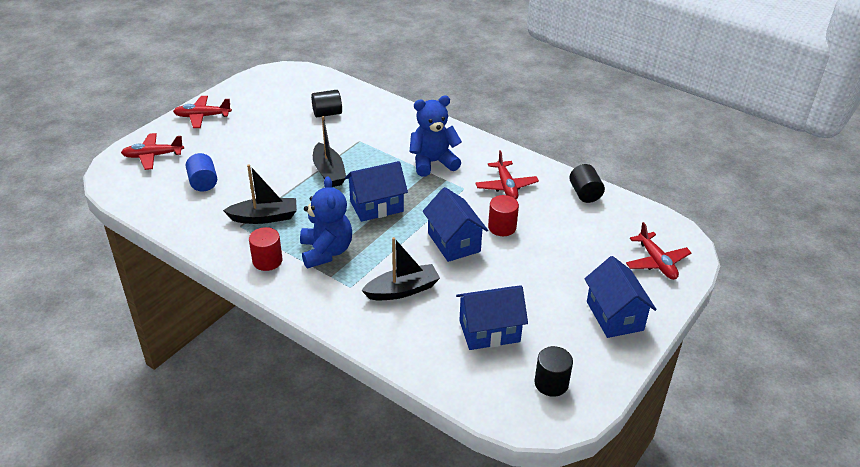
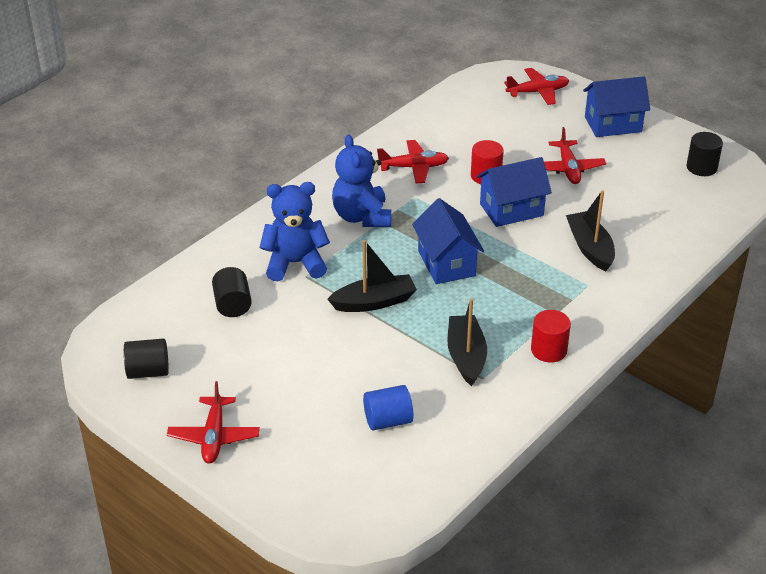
camera: 85 degrees left, 0 degrees up
(153, 156) = (315, 483): red plane -> red plane (568, 168)
(326, 251) = (530, 303): blue teddy bear -> blue teddy bear (295, 263)
(489, 331) = (642, 196): blue house -> none
(585, 194) = (429, 118): black cylinder -> black cylinder (148, 371)

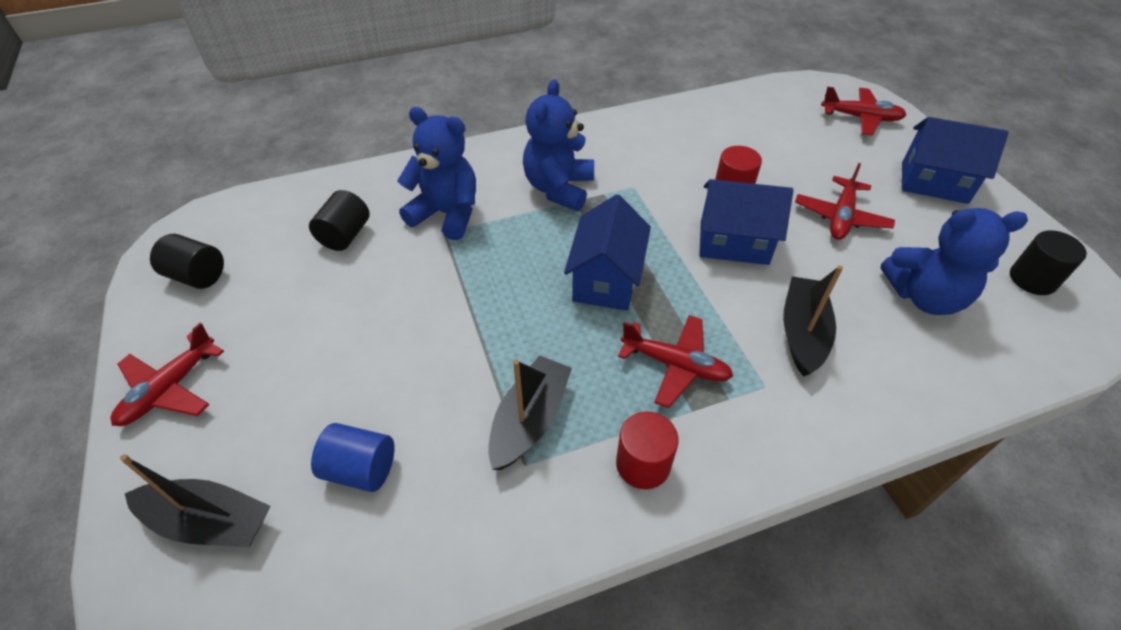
camera: 30 degrees right, 10 degrees up
(374, 302) = (485, 294): black boat -> black boat (209, 521)
(413, 167) = (658, 154): red plane -> red plane (675, 365)
(647, 200) = (924, 297): none -> blue teddy bear

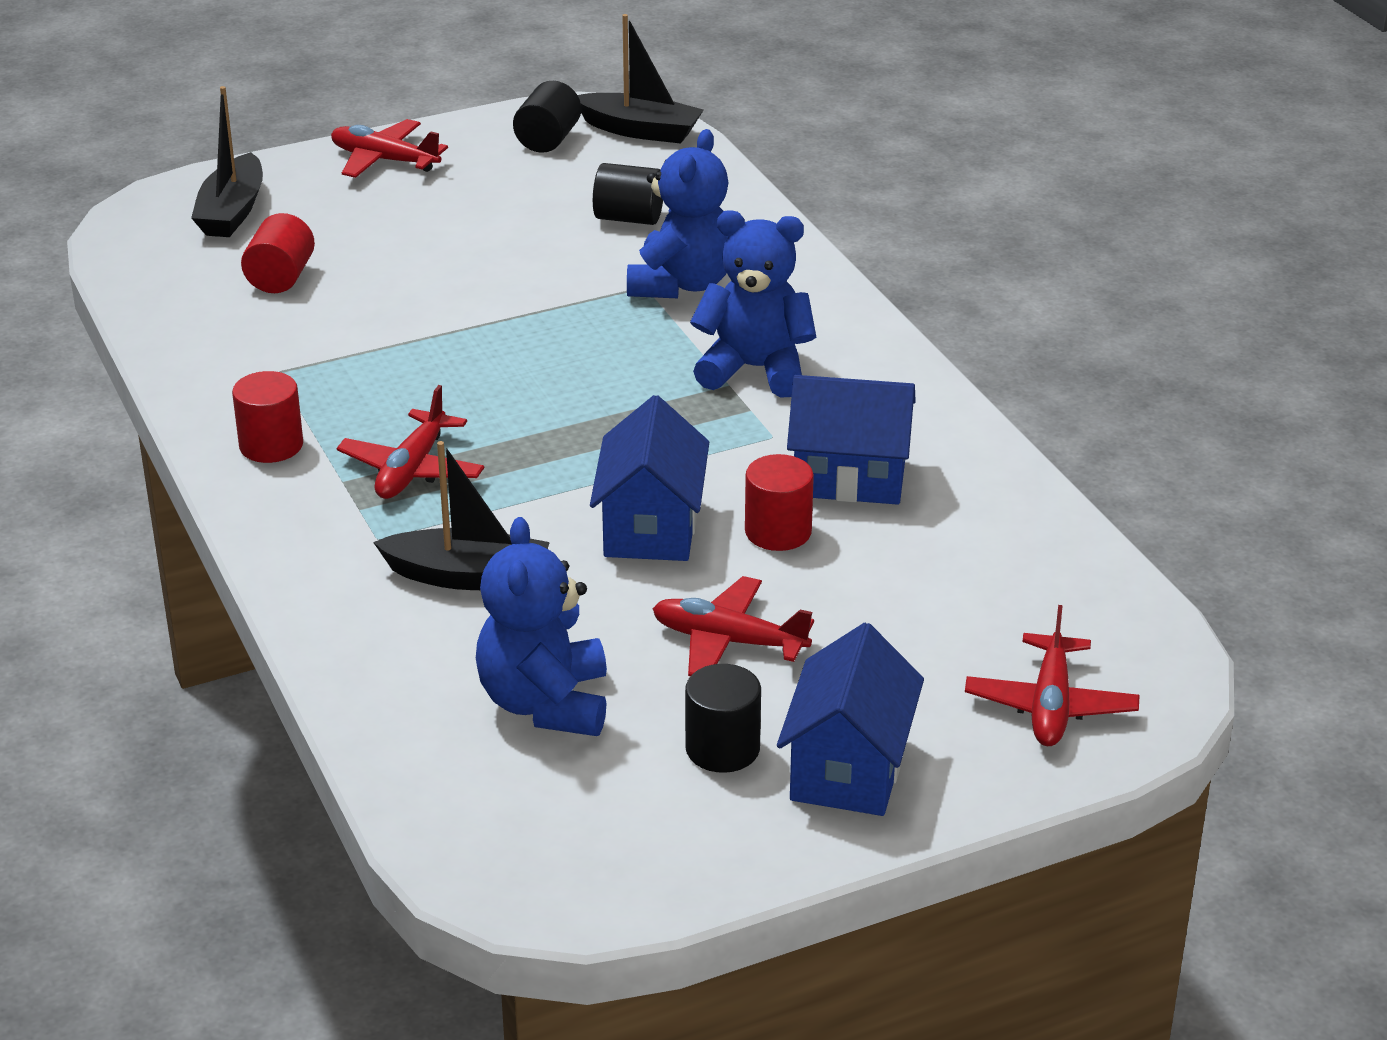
camera: 85 degrees right, 15 degrees down
(361, 469) = (280, 278): blue cylinder -> red cylinder
(529, 420) = (334, 370): black boat -> black boat (640, 130)
(606, 279) = (562, 415): blue house -> blue house (849, 477)
(1032, 279) = (593, 834): black cylinder -> black cylinder (722, 749)

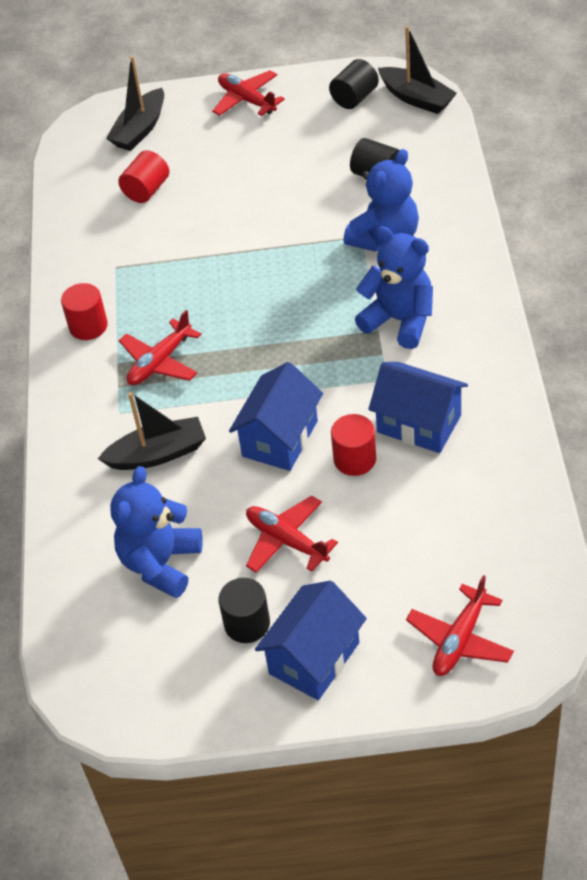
camera: 25 degrees right, 15 degrees up
(468, 576) = (157, 454): black boat -> black boat turned 45 degrees counterclockwise

